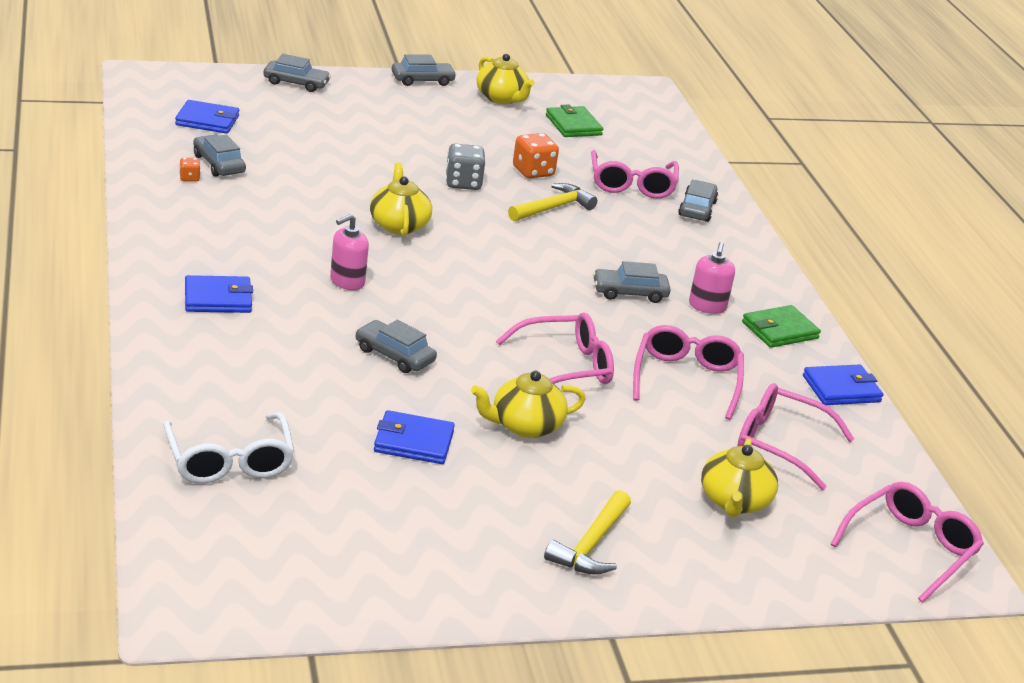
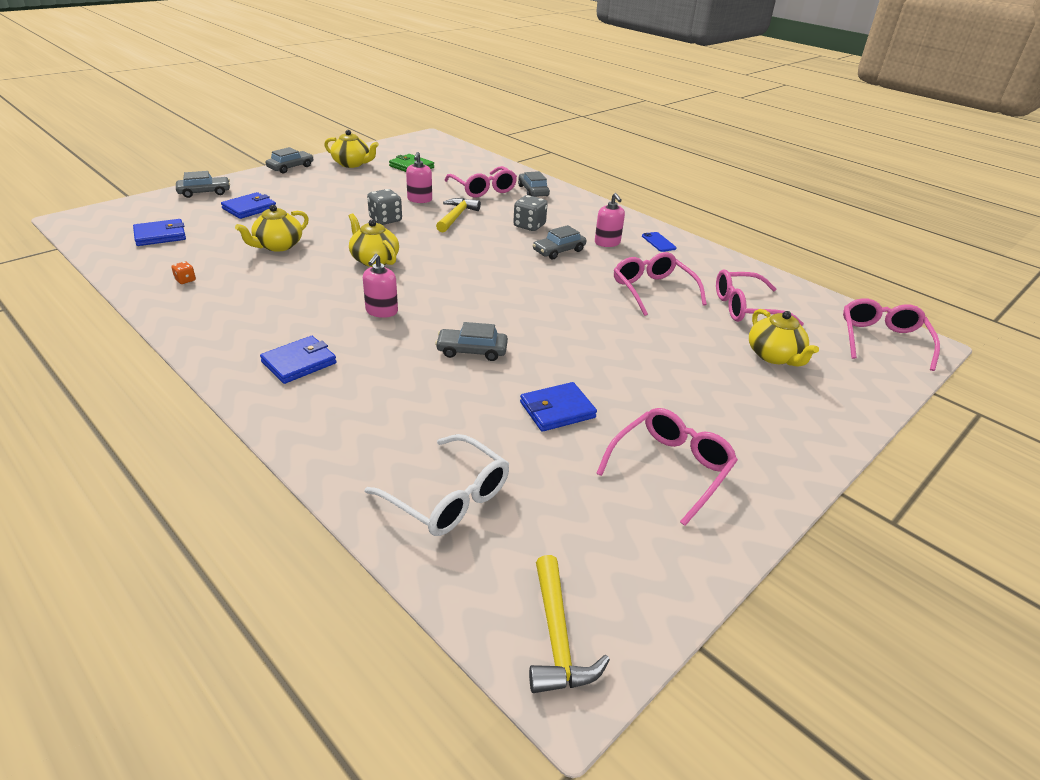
camera: 30 degrees left, 5 degrees up
(219, 164) = (199, 262): grey car -> none
(525, 426) = (608, 363): yellow teapot -> yellow teapot (278, 246)
(533, 172) = (419, 199): orange dice -> pink soap dispenser
(565, 366) = (581, 312): pink glasses -> pink glasses (670, 468)
(591, 545) = (747, 429): yellow hammer -> yellow hammer (557, 637)
(632, 250) = (529, 226): none -> grey dice
(780, 330) = (658, 242): green wallet -> blue phone
(841, 389) = (728, 263): blue wallet -> blue wallet (249, 208)

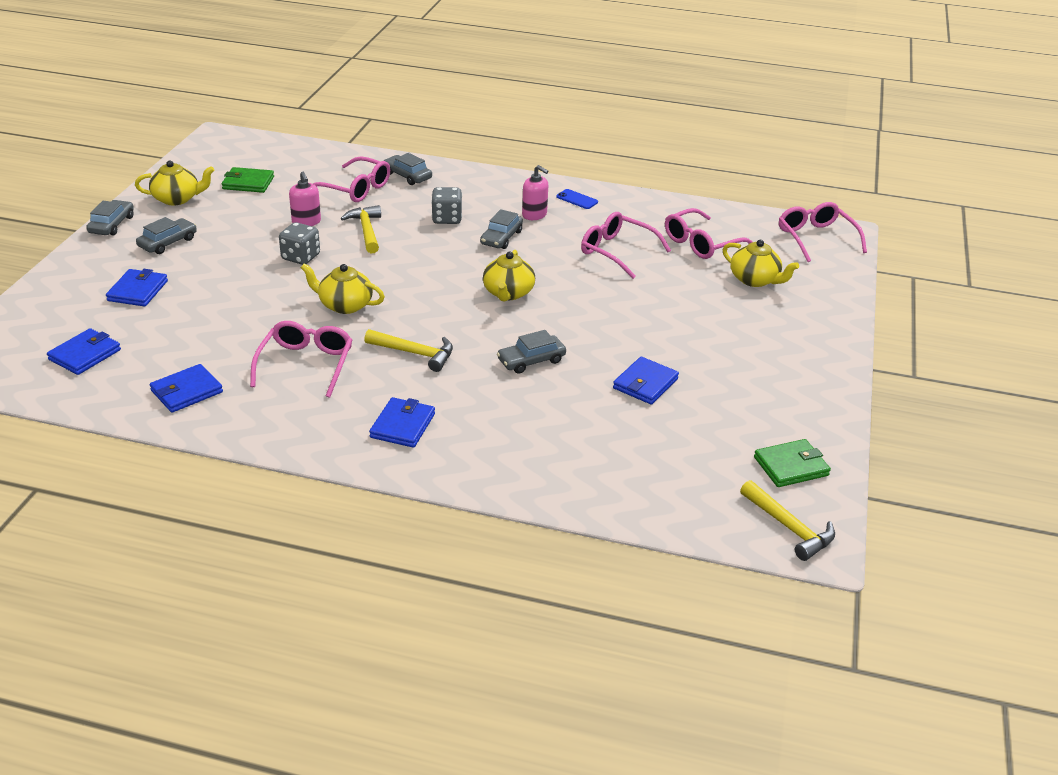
camera: 30 degrees left, 0 degrees up
(185, 280) = (187, 391): orange dice -> blue wallet
(204, 192) = (56, 288): grey car -> grey car (168, 242)
(278, 246) = (229, 323): yellow teapot -> yellow teapot (508, 293)
(381, 311) = (415, 353): pink soap dispenser -> yellow hammer
(448, 497) = (637, 477): white glasses -> none
(632, 562) = (791, 466): none -> green wallet
(670, 468) = (760, 395): pink glasses -> pink glasses (306, 364)

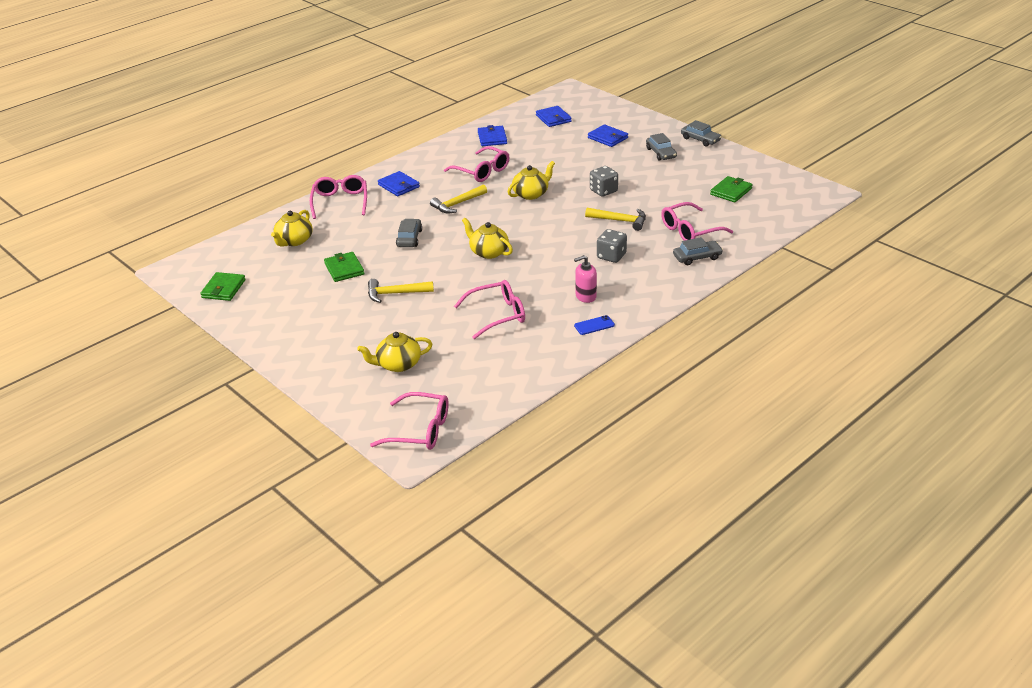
camera: 125 degrees right, 0 degrees up
(177, 199) = (723, 164): yellow teapot -> yellow teapot (294, 241)
(306, 222) = (651, 202): pink soap dispenser -> none
(501, 238) = (563, 271): grey car -> none
(645, 384) = (344, 269): blue wallet -> green wallet
(701, 243) = (471, 361): pink glasses -> pink glasses (340, 202)
(789, 528) = (191, 268): yellow hammer -> yellow hammer (395, 293)

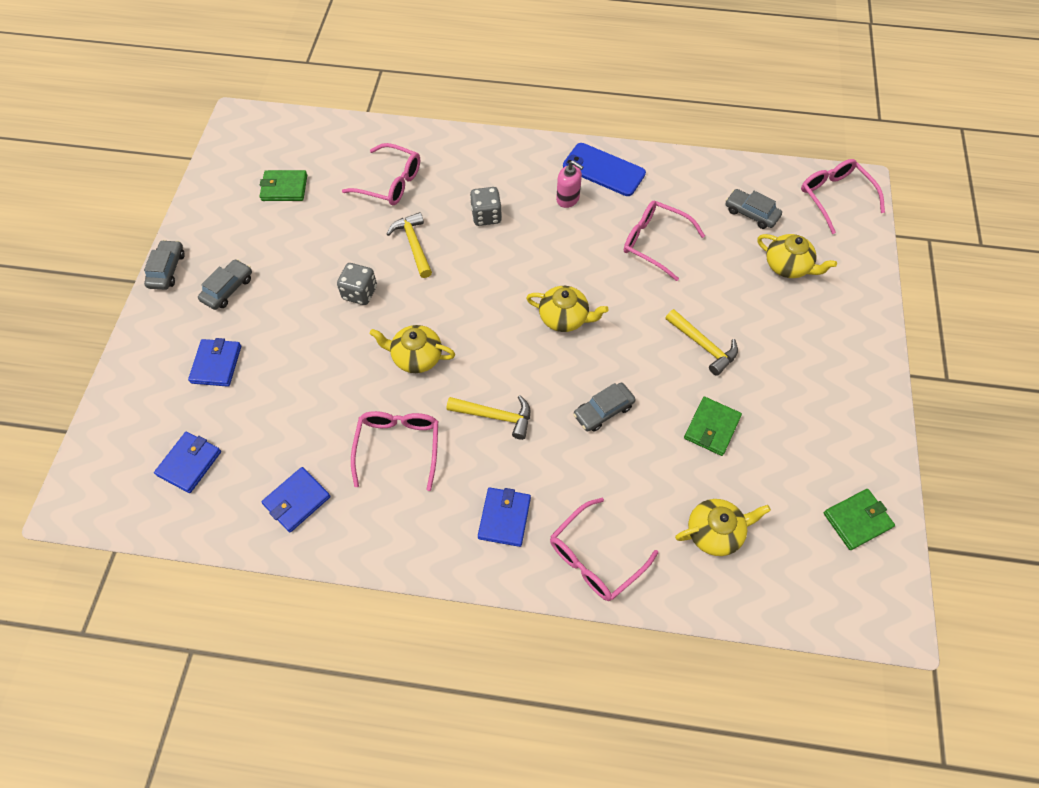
camera: 130 degrees left, 25 degrees up
(488, 252) = (564, 318): yellow teapot -> yellow teapot turned 75 degrees counterclockwise
(594, 325) = (603, 170): blue phone -> blue phone, size x2.02
(697, 257) = (435, 156): grey car -> grey car (751, 213)

